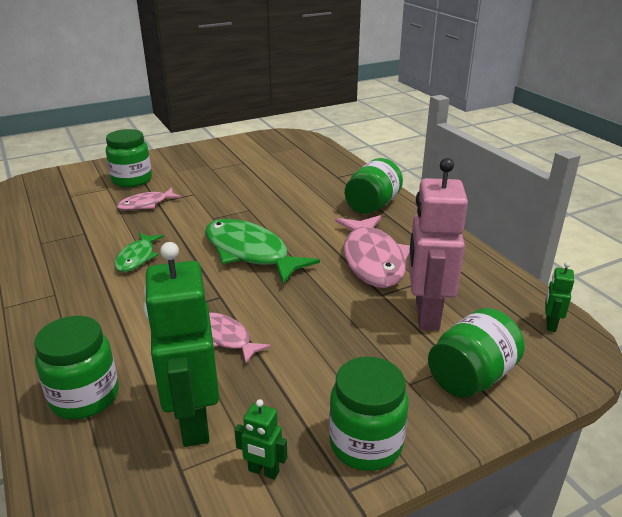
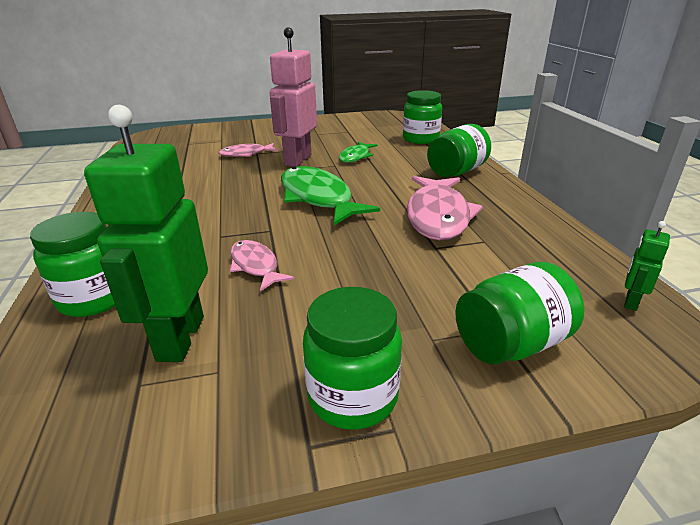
camera: 15 degrees right, 0 degrees up
(132, 180) = (245, 137): green jar -> green jar (420, 139)
(137, 257) = (214, 191): green fish -> green fish (356, 157)
(263, 471) = (222, 404): green robot -> none
(426, 314) = (478, 272): pink robot -> pink robot (297, 160)

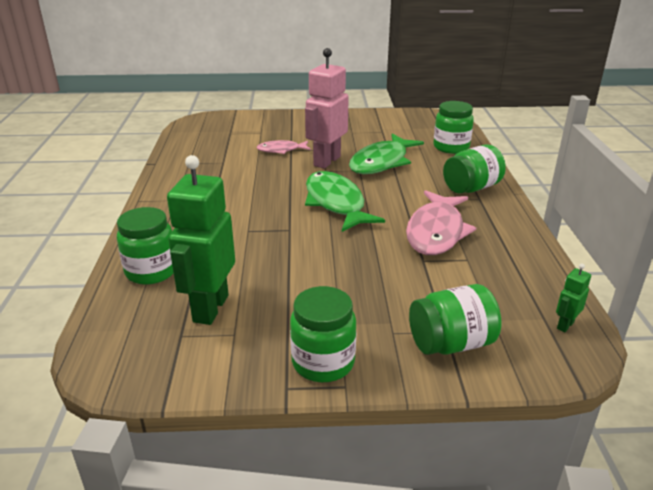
camera: 10 degrees right, 0 degrees up
(255, 266) = (272, 259): pink fish -> none
(356, 157) = (381, 162): green fish -> green fish, size x1.84

